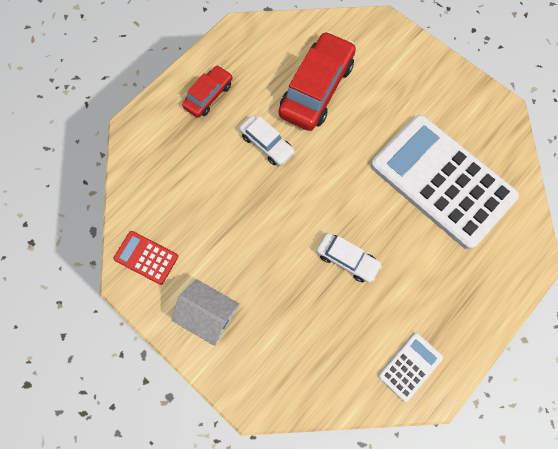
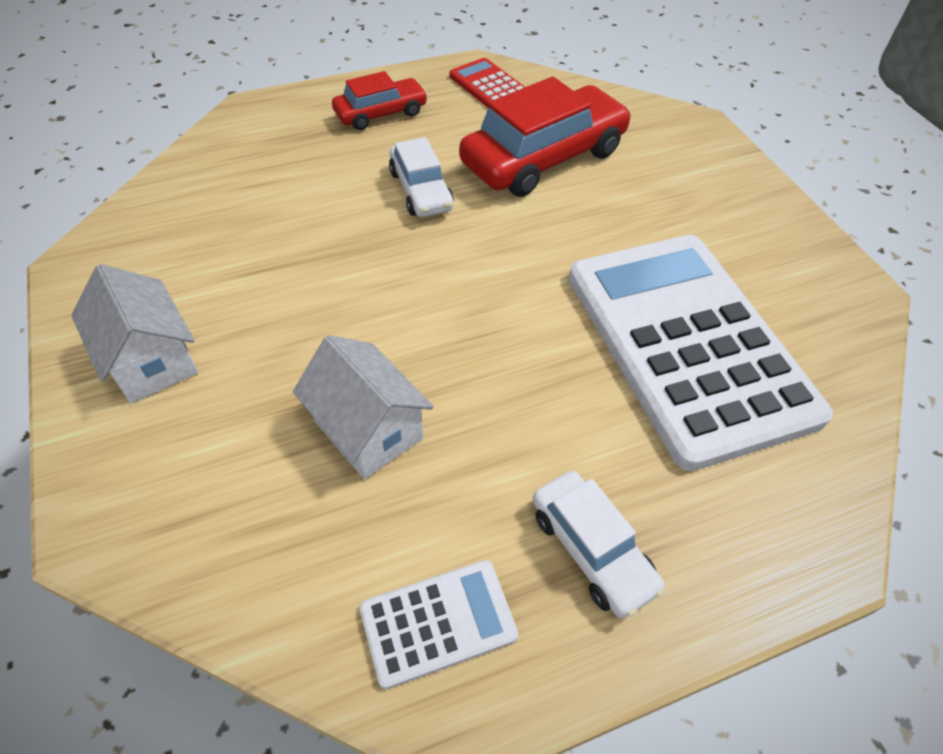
camera: 25 degrees right, 20 degrees down
(146, 257) = (131, 249): red calculator -> red calculator (489, 86)
(331, 298) = (368, 429): none -> white house
(347, 259) = (439, 385): white car -> white car (592, 550)

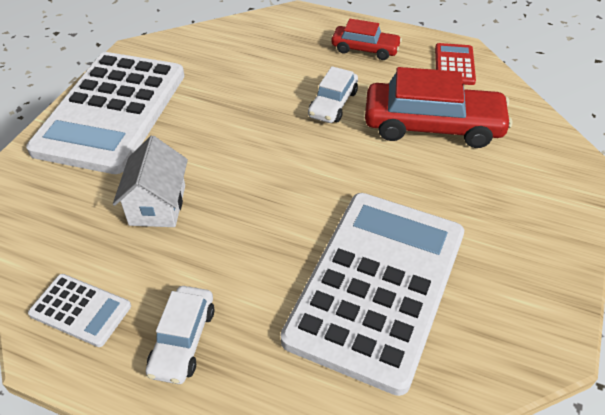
camera: 45 degrees right, 5 degrees down
(151, 360) = (112, 112): white house -> white calculator

